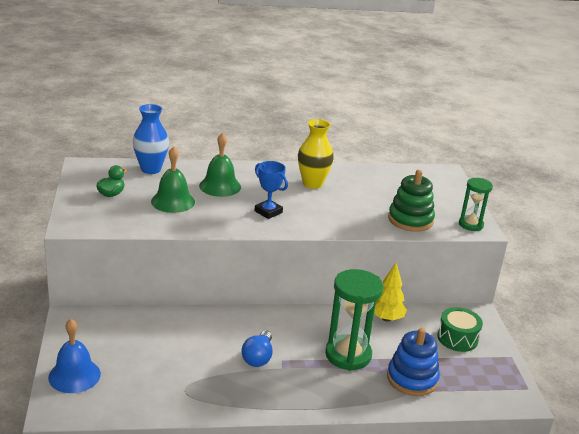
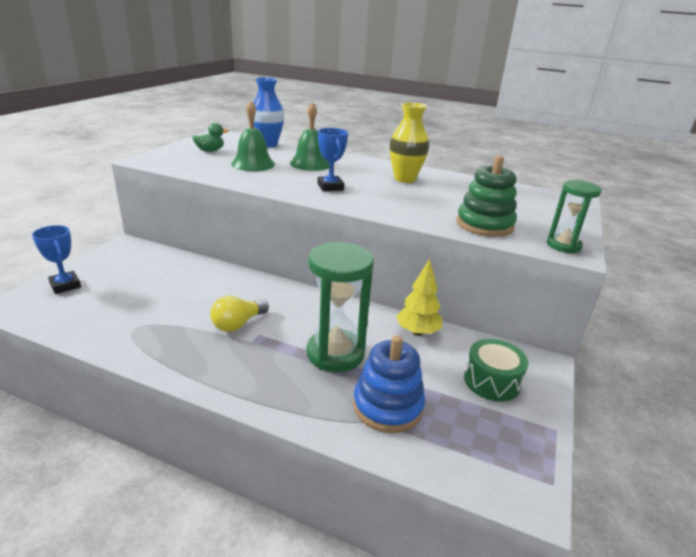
camera: 30 degrees right, 0 degrees up
(74, 375) = (65, 285): blue bell -> blue trophy
(258, 357) = (238, 324): blue light bulb -> yellow light bulb

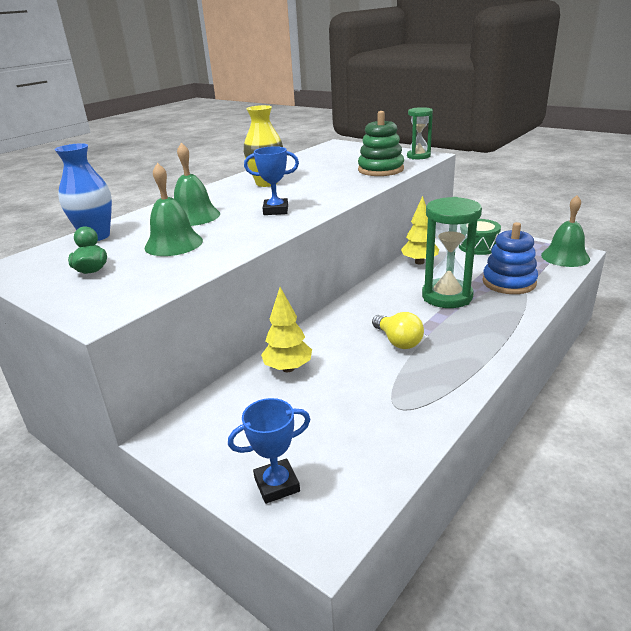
camera: 70 degrees left, 0 degrees up
(197, 275) = (288, 368): none -> yellow tree
(506, 479) = (565, 257): none -> green bell

